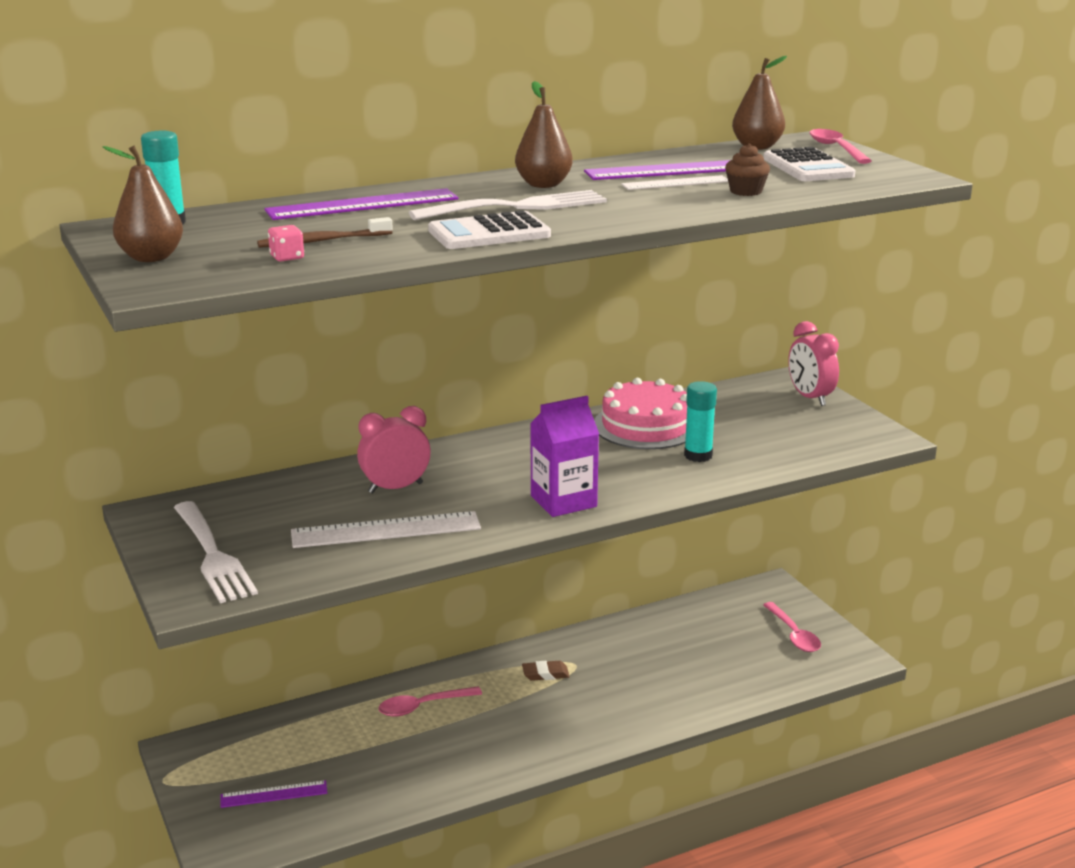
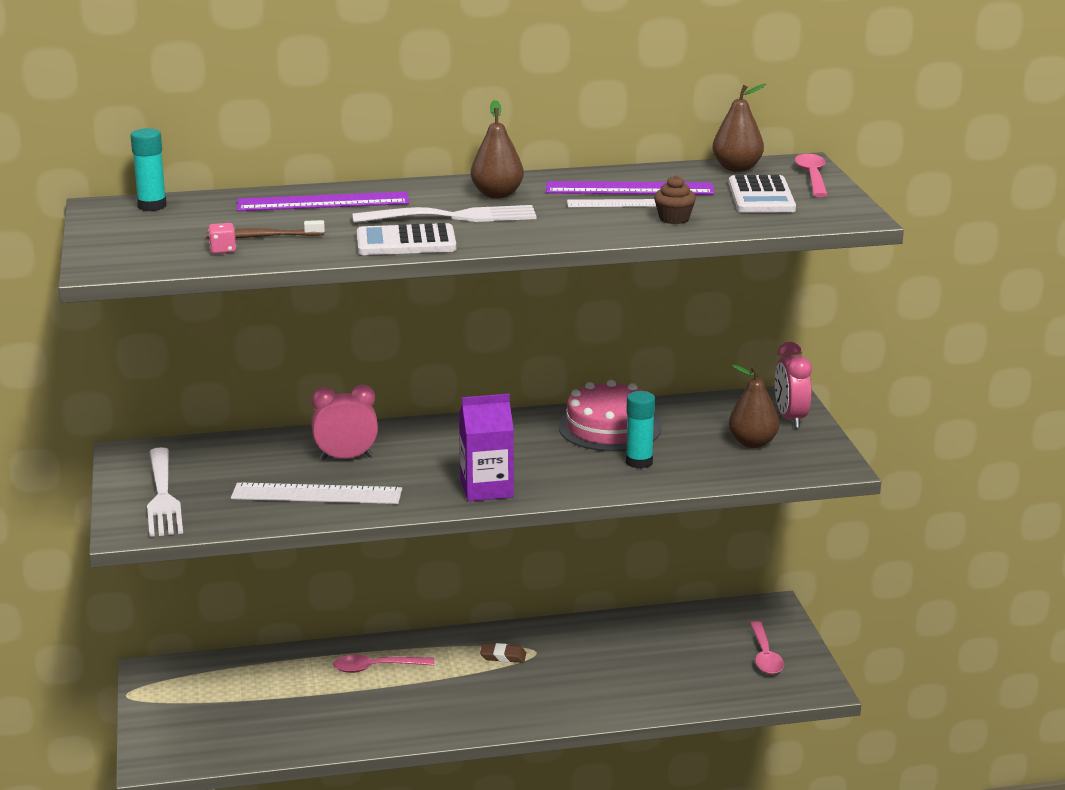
camera: 15 degrees right, 0 degrees up
(151, 258) = (117, 240): brown pear -> brown pear (752, 443)
(274, 794) = (214, 721): purple ruler -> none

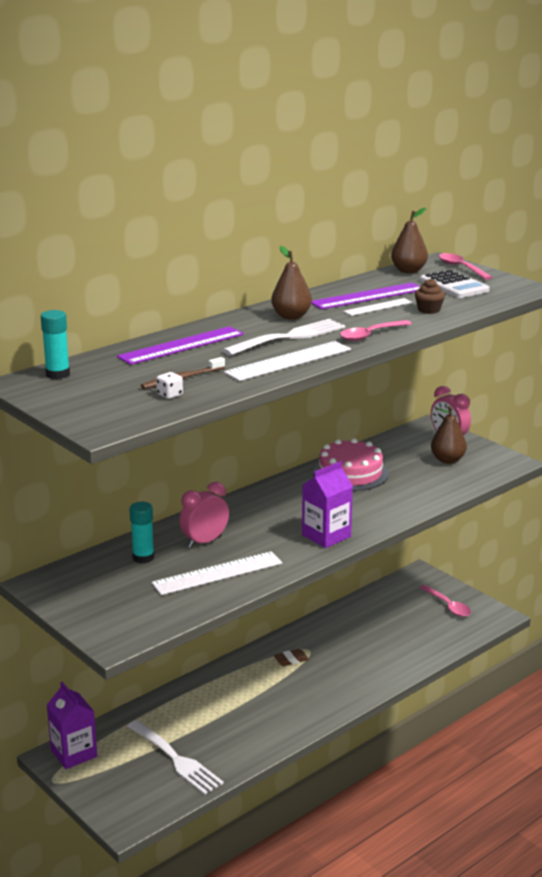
camera: 30 degrees left, 0 degrees up
(162, 496) = (107, 608): white fork -> white fork (176, 759)
(173, 675) = (74, 753): none -> purple carton
(223, 250) = (170, 395): pink dice -> white dice
(376, 668) = (215, 697): pink spoon -> pink spoon (371, 335)
(406, 242) = (288, 361): white calculator -> white ruler
(639, 462) = (397, 491): turquoise glue stick -> turquoise glue stick (143, 557)

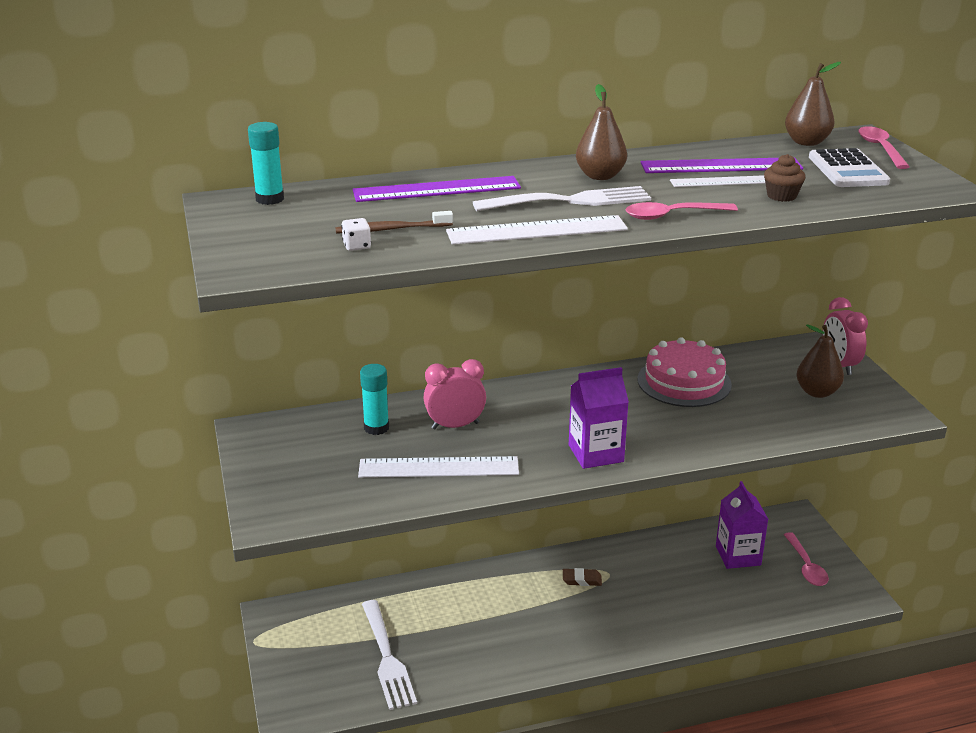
camera: 25 degrees right, 5 degrees up
(74, 753) = (293, 617): purple carton -> purple carton (738, 555)

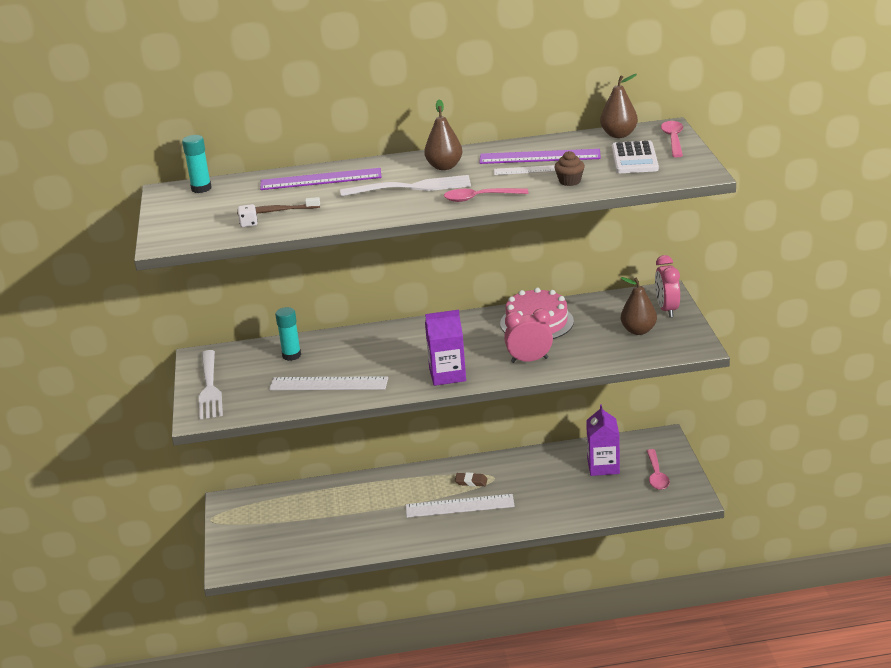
camera: 10 degrees right, 0 degrees up
(387, 658) = (307, 533): white fork -> white fork (209, 388)
(455, 425) = (350, 354): pink clock -> pink clock (529, 360)
(537, 230) = (377, 211): white ruler -> white ruler (459, 506)

